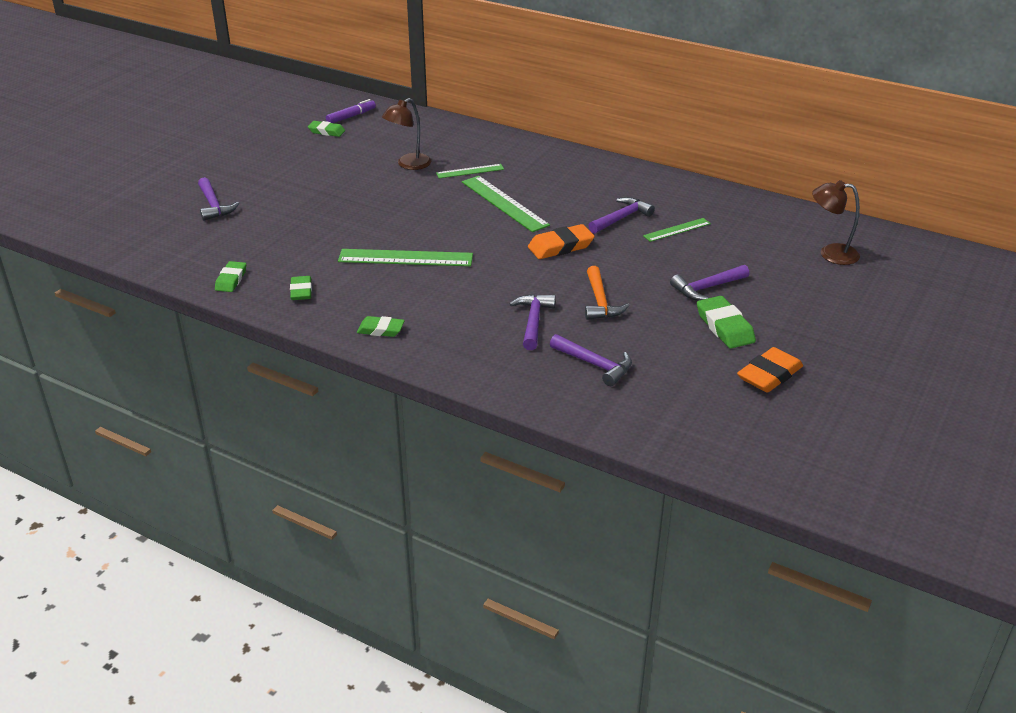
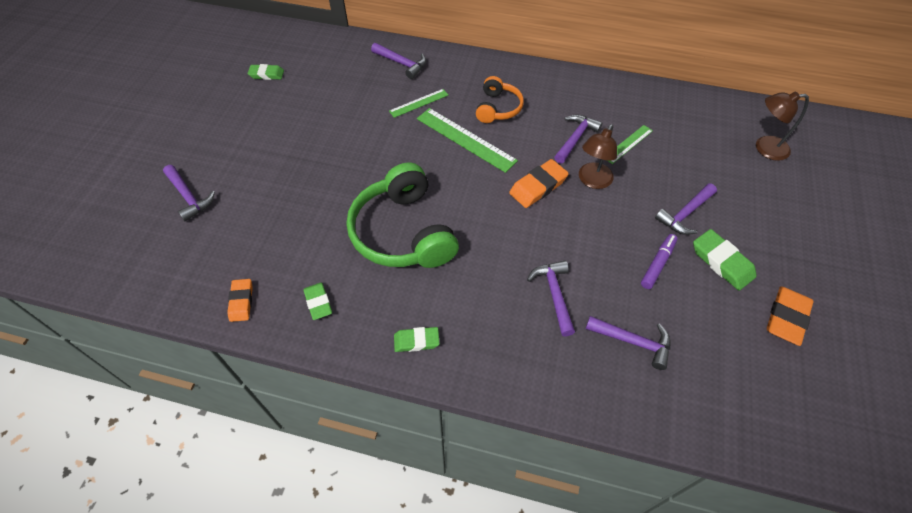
camera: 15 degrees left, 20 degrees up
(231, 280) = (241, 302): green eraser -> orange eraser
(351, 116) = (283, 51): purple marker -> purple marker (658, 264)
(405, 258) = (403, 232): green ruler -> green headphones
(408, 165) = (359, 105): brown lamp -> brown lamp (592, 181)
(468, 140) = (402, 64): none -> purple hammer
(551, 185) = (498, 108): none -> orange headphones
(600, 302) = (602, 254): orange hammer -> none

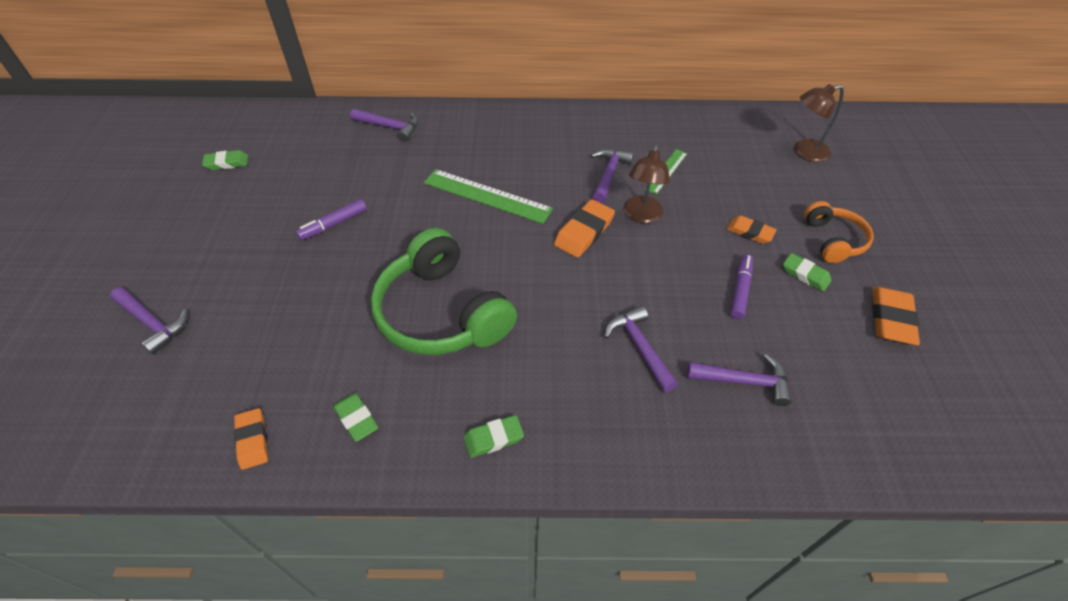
camera: 15 degrees left, 5 degrees down
(337, 142) = (333, 224): none -> purple marker
(419, 103) = (421, 166): green ruler -> none
(498, 108) = (514, 157): orange headphones -> orange headphones (833, 240)
(685, 214) = (750, 232): purple hammer -> orange eraser
(722, 262) = (805, 275): green eraser -> green eraser, size x0.65

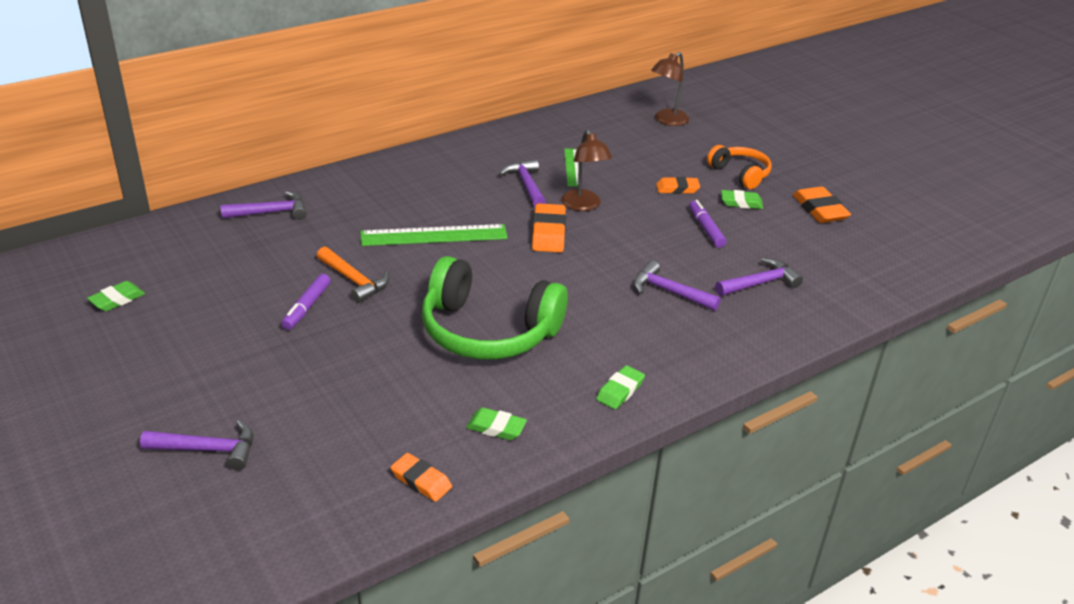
camera: 35 degrees left, 15 degrees down
(388, 214) = (354, 281): none -> orange hammer

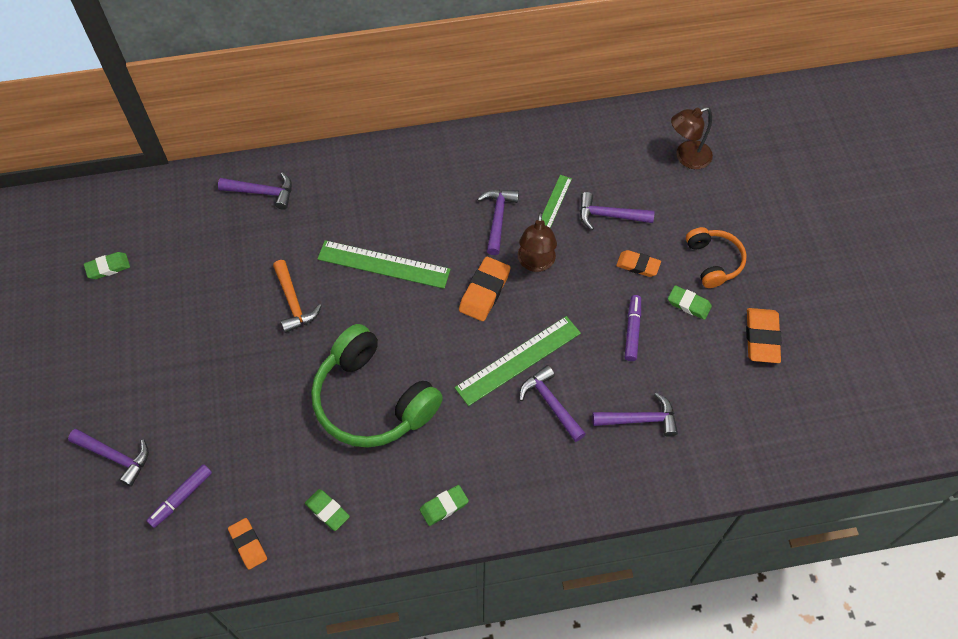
camera: 25 degrees right, 25 degrees up
(306, 307) = (243, 323): purple marker -> purple marker (181, 498)
(615, 270) = (518, 360): none -> green ruler
(627, 164) = (609, 215): none -> purple hammer

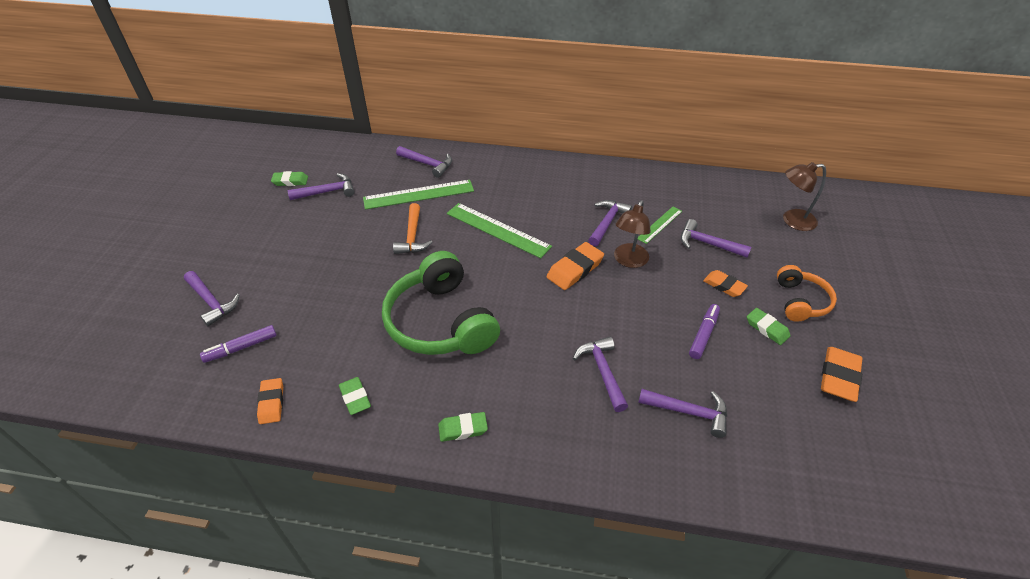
camera: 20 degrees right, 15 degrees down
(162, 269) = (327, 192): none -> purple hammer
(518, 360) = (585, 328): green ruler -> green ruler (418, 194)

